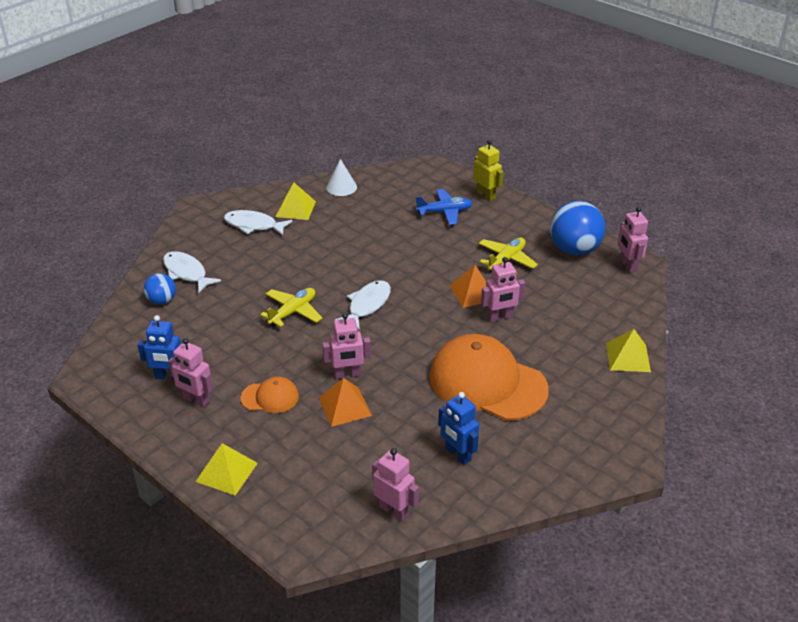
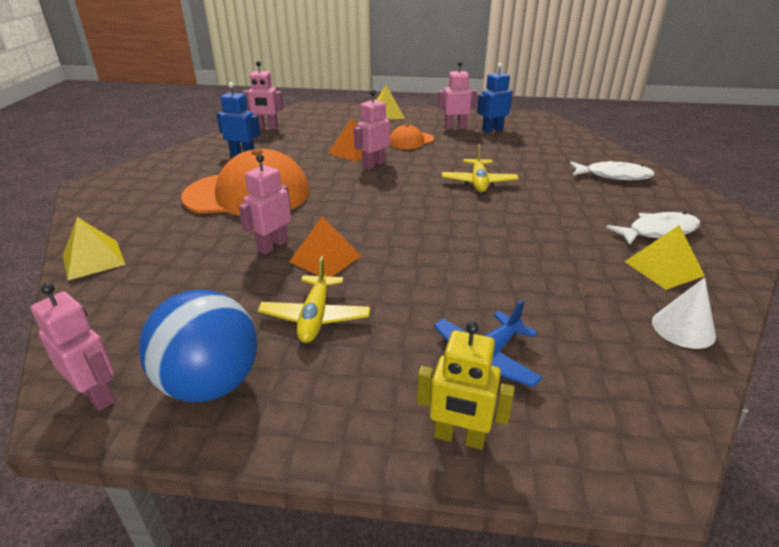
camera: 145 degrees right, 5 degrees down
(162, 301) = (586, 156): blue ball -> none
(367, 305) = (423, 208): white fish -> none

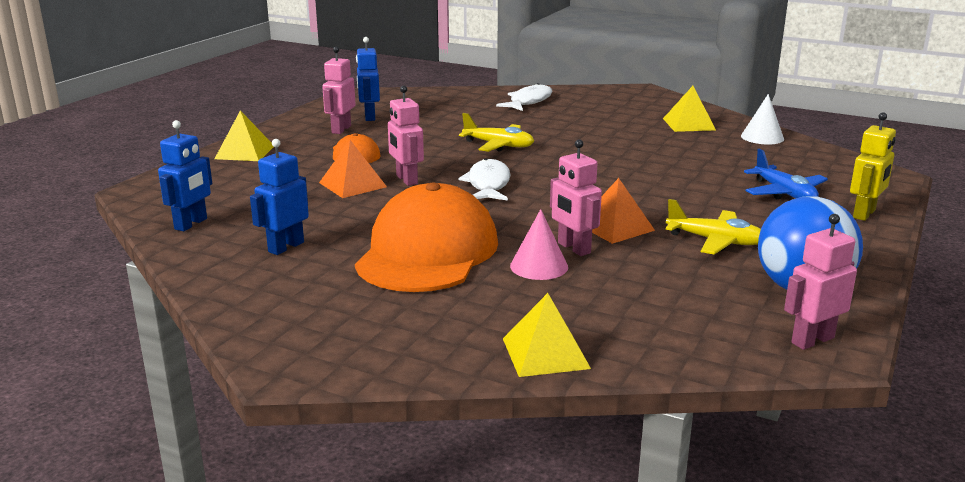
camera: 70 degrees left, 10 degrees down
(234, 236) = (539, 266): none -> pink cone
(267, 128) = (191, 224): pink robot -> blue robot
(658, 231) = (636, 113): white fish -> white fish (488, 184)

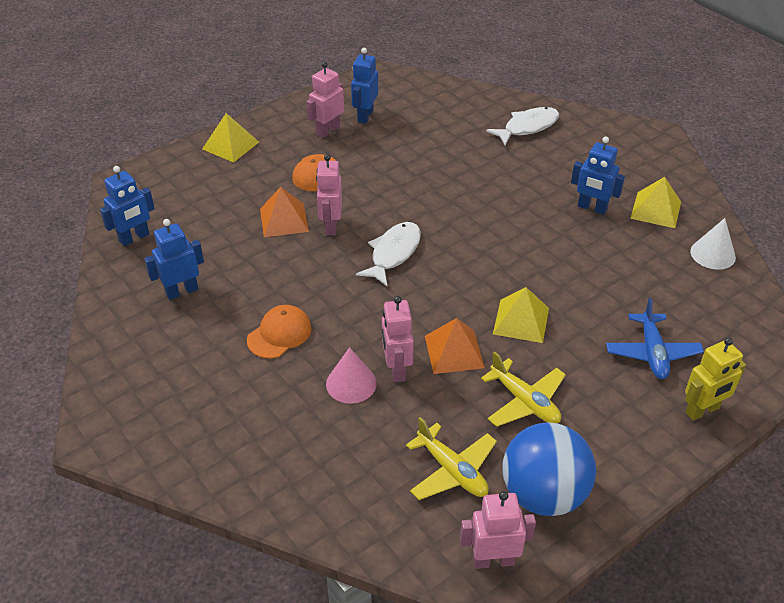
camera: 25 degrees right, 20 degrees up
(427, 252) = (279, 334): orange cap -> orange cap, size x0.47
(498, 145) = (445, 195): yellow plane -> yellow plane (452, 471)
(545, 353) = (277, 491): yellow pyramid -> yellow pyramid (521, 320)
(636, 131) = (592, 208): none -> blue robot

